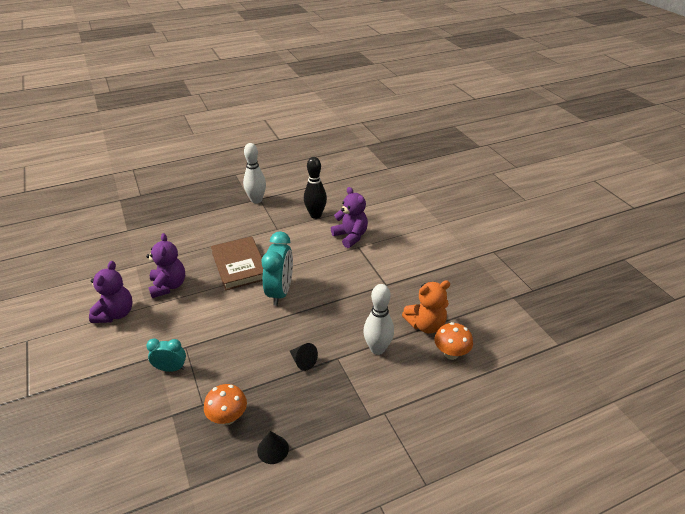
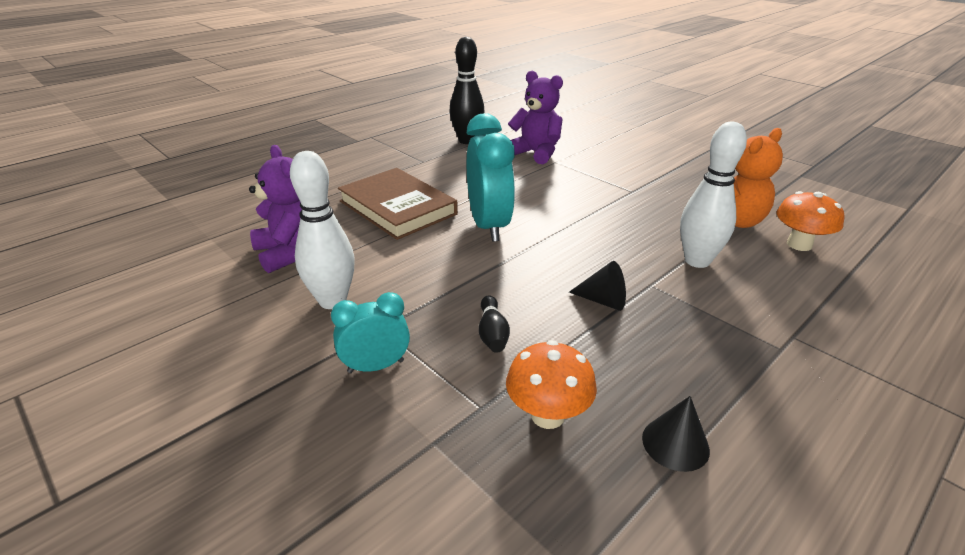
camera: 20 degrees left, 5 degrees down
(115, 314) = (207, 309): purple teddy bear -> none
(234, 365) = (492, 333): none -> black bowling pin
(256, 200) = (367, 138): white bowling pin -> white bowling pin (332, 301)

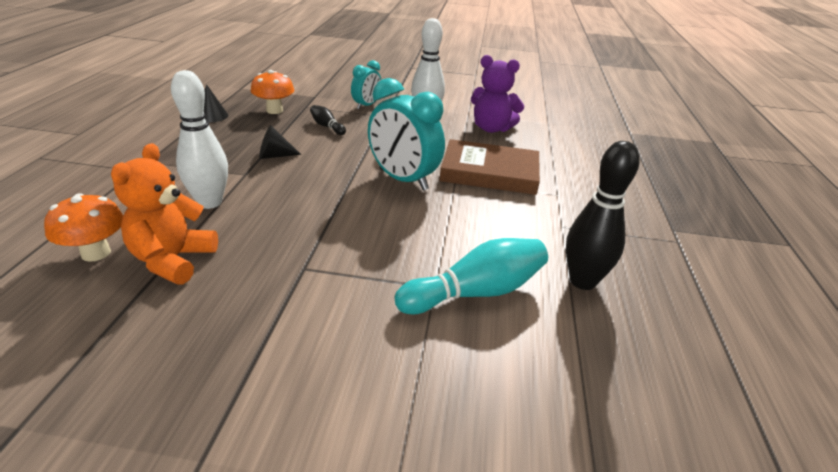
camera: 140 degrees right, 0 degrees up
(535, 153) = (475, 293): purple teddy bear -> turquoise bowling pin

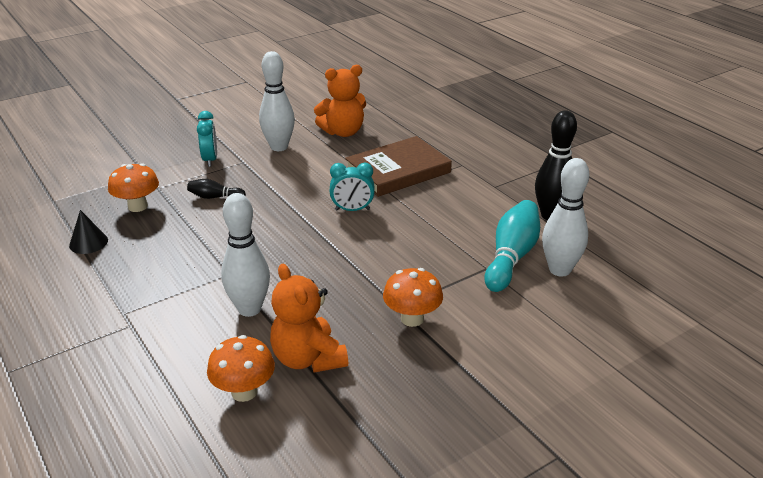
camera: 40 degrees left, 0 degrees up
(274, 156) = (223, 245): black cone -> none
(295, 285) = (412, 318): none -> orange mushroom
(403, 179) = (352, 210): turquoise clock -> turquoise clock, size x0.57
(491, 128) = (343, 132): purple teddy bear -> orange teddy bear
(507, 336) = (559, 270): none -> white bowling pin

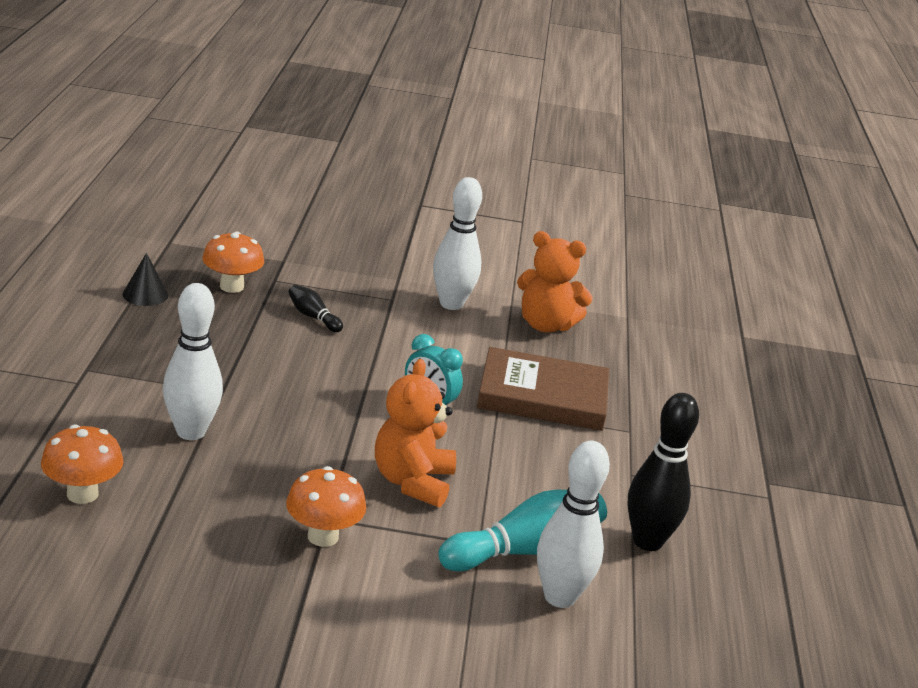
camera: 35 degrees right, 5 degrees down
(210, 160) = (363, 280): turquoise clock -> none
(308, 358) = (174, 505): orange teddy bear -> orange teddy bear (412, 482)

